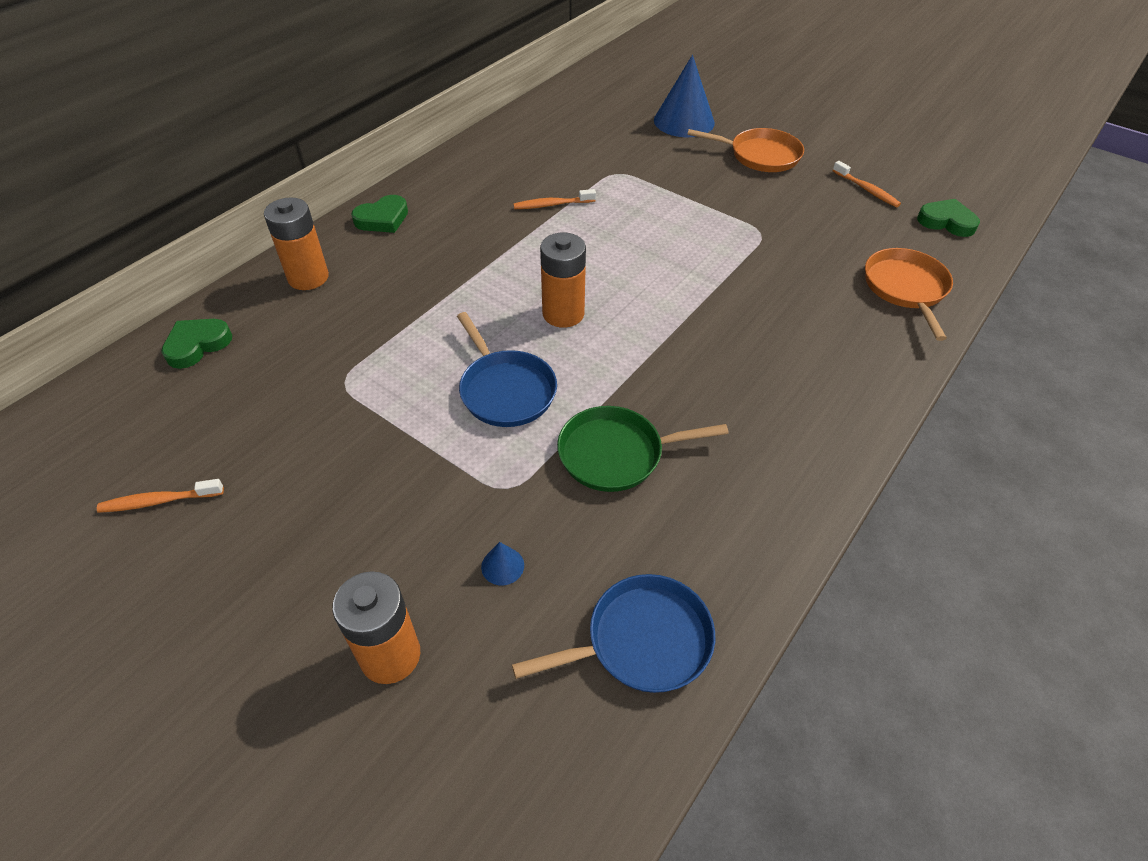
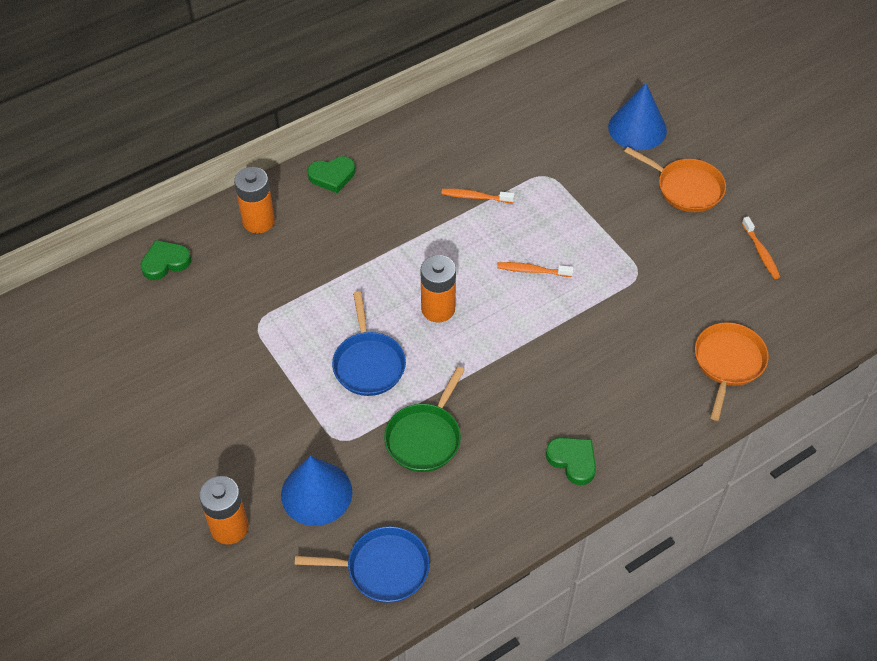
camera: 20 degrees right, 5 degrees up
(159, 501) = (117, 381): orange toothbrush -> orange toothbrush (532, 270)
(502, 566) = (316, 493): blue cone -> blue cone, size x2.45
(616, 454) = (425, 437): green pan -> green pan turned 75 degrees counterclockwise
(946, 222) = (811, 306): green heart -> green heart (573, 461)

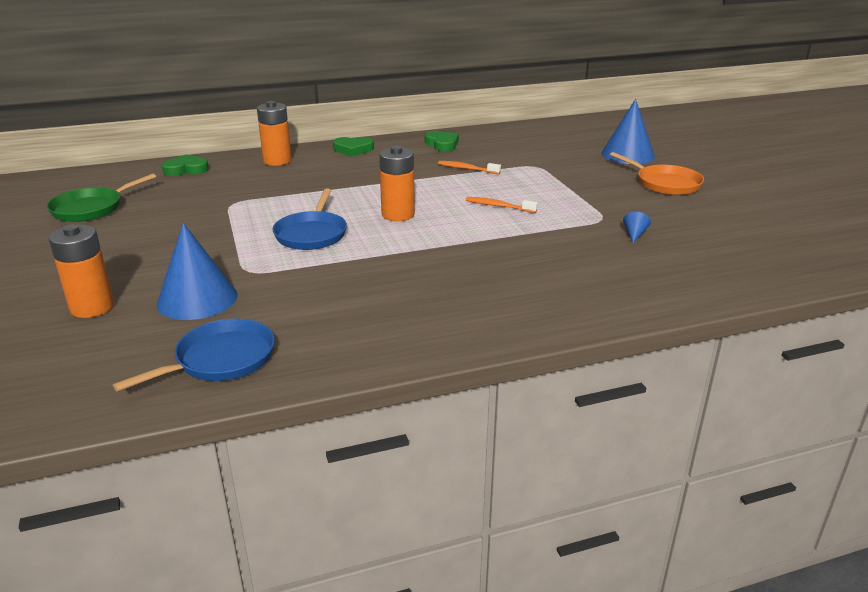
camera: 15 degrees right, 25 degrees down
(383, 568) = (220, 360): blue pan -> blue pan turned 60 degrees counterclockwise
(425, 437) = (333, 281): green pan -> green pan (91, 208)
(573, 461) = (482, 317): green heart -> green heart (442, 144)
(673, 296) = (634, 234): none -> blue cone
(728, 363) = (684, 278): orange pan -> none
(761, 252) = (734, 222): orange toothbrush -> none

